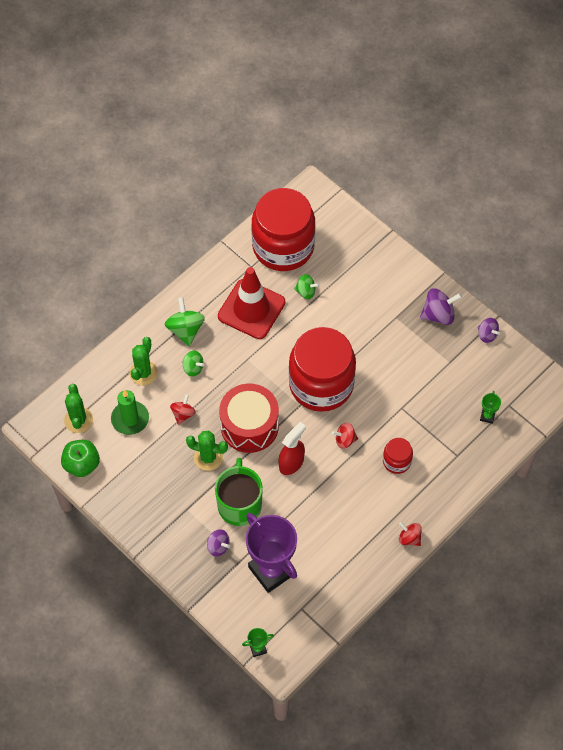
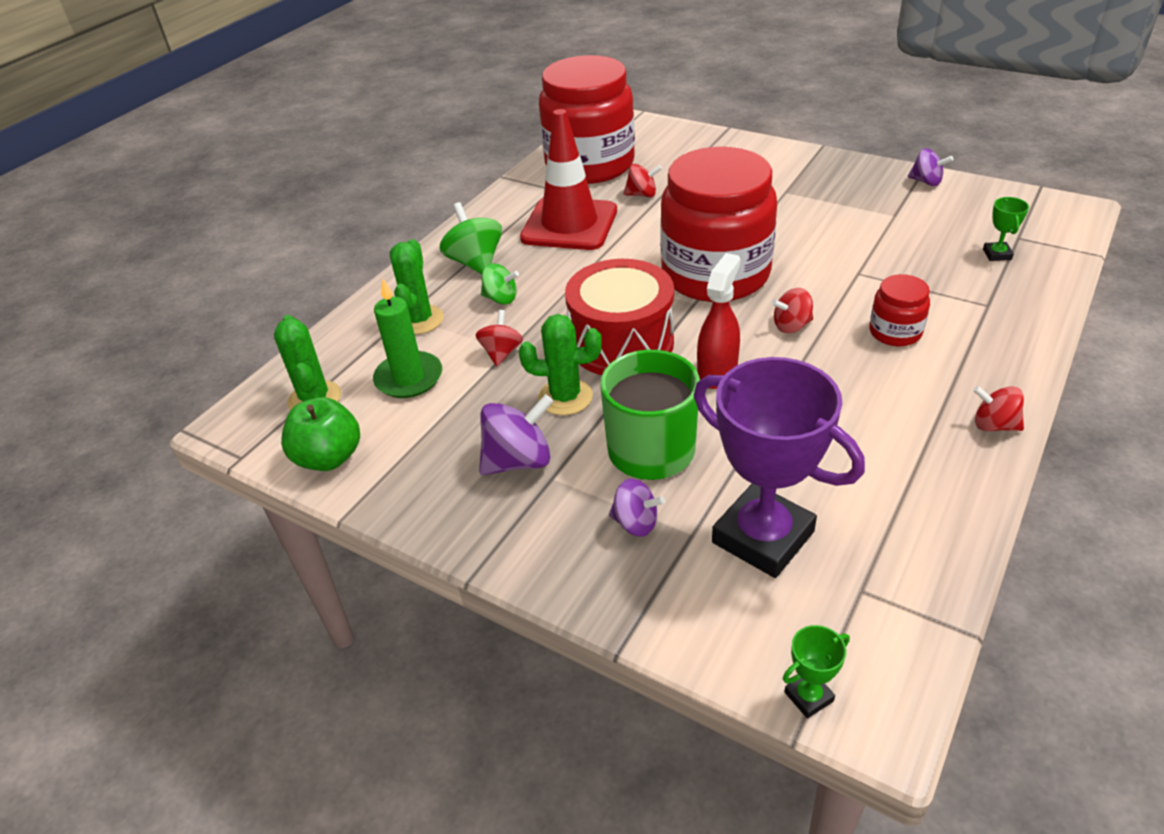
camera: 10 degrees left, 20 degrees down
(306, 292) = (642, 194): green spinning top -> red spinning top
(438, 314) = (844, 178): purple spinning top -> purple spinning top (518, 461)

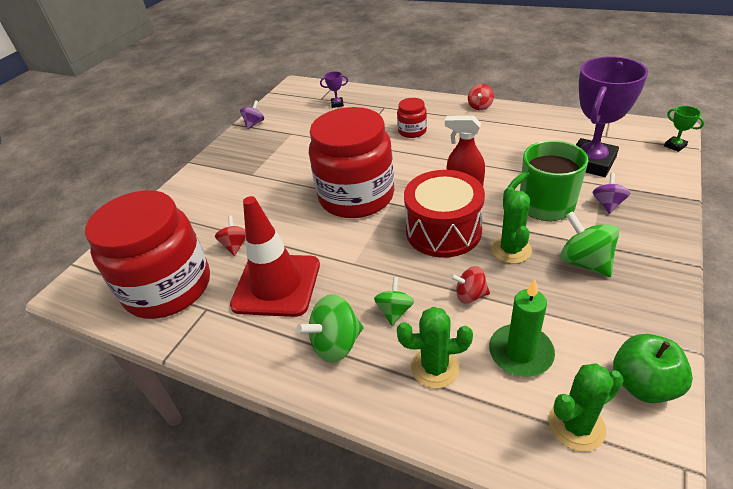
camera: 95 degrees left, 0 degrees up
(518, 461) = (584, 262): purple spinning top -> green spinning top
(791, 326) = (412, 163): red spinning top -> none
(997, 254) = (337, 104): green trophy -> purple trophy

